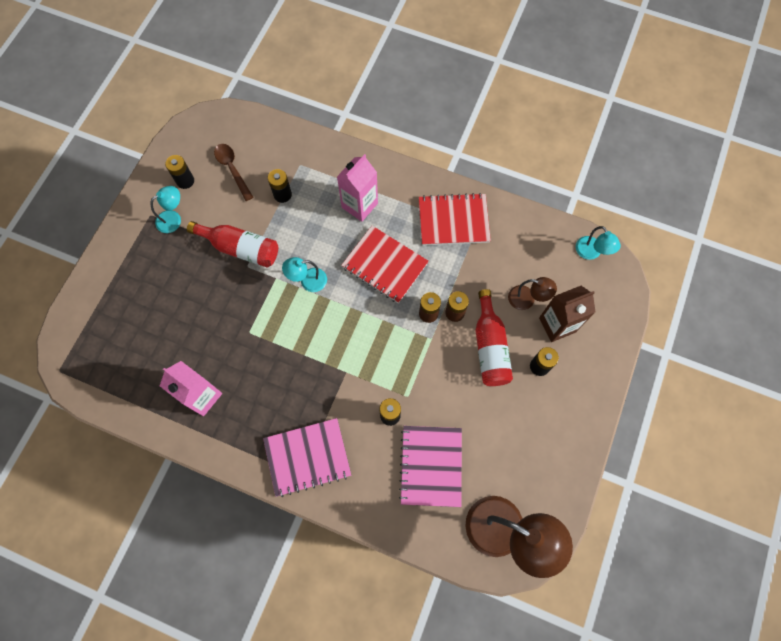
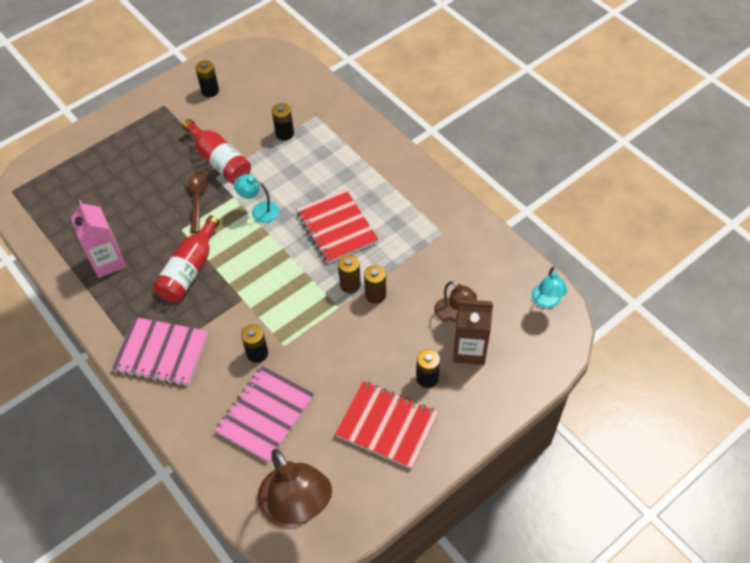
camera: 30 degrees right, 15 degrees down
(173, 218) = (180, 115): turquoise lamp -> none
(232, 169) = (255, 97): brown spoon -> brown spoon (198, 198)
(359, 205) = (347, 169): pink carton -> none
(453, 221) = (426, 217): red notebook -> red notebook (386, 425)
(490, 347) = (389, 339): red bottle -> red bottle (190, 270)

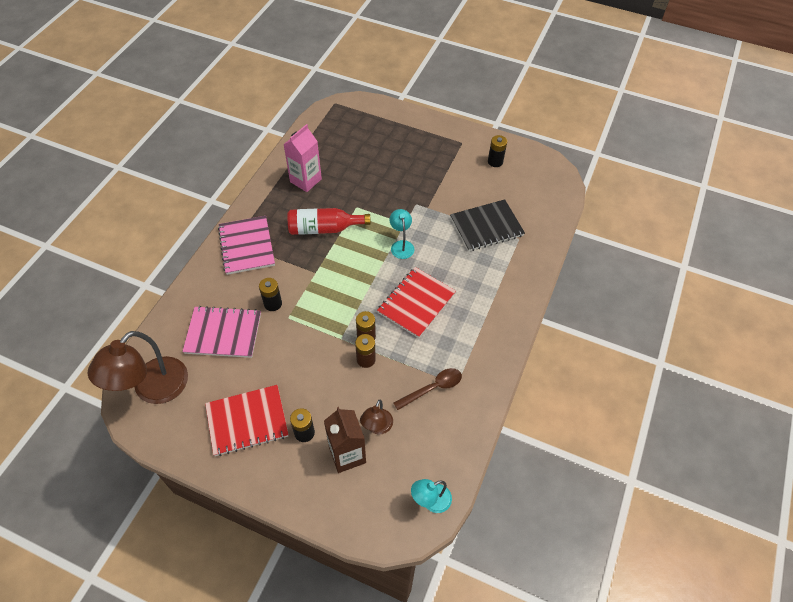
camera: 60 degrees right, 0 degrees up
(198, 198) = (389, 203): brown spoon -> brown spoon (433, 388)
(220, 161) = (432, 199): red bottle -> none
(284, 133) = (486, 226): black battery -> black notebook
(386, 425) = (247, 421): red notebook -> red notebook turned 75 degrees clockwise

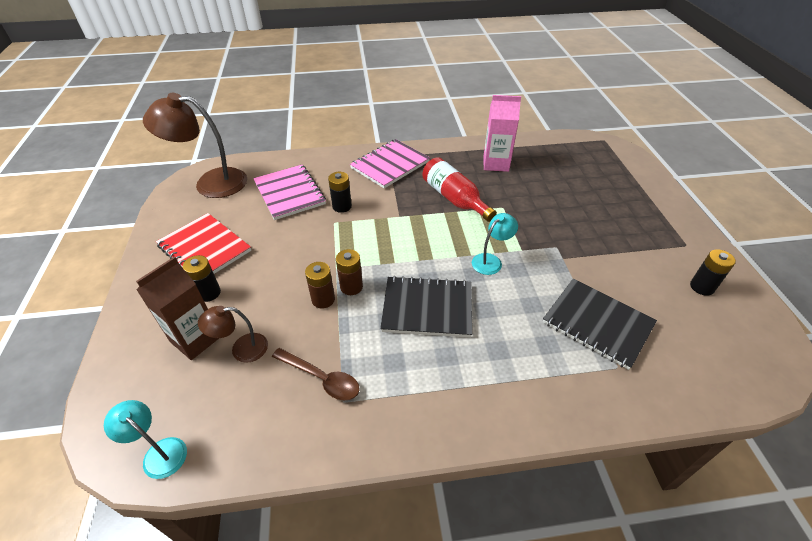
camera: 60 degrees right, 10 degrees down
(416, 303) = (427, 308): red notebook -> black notebook

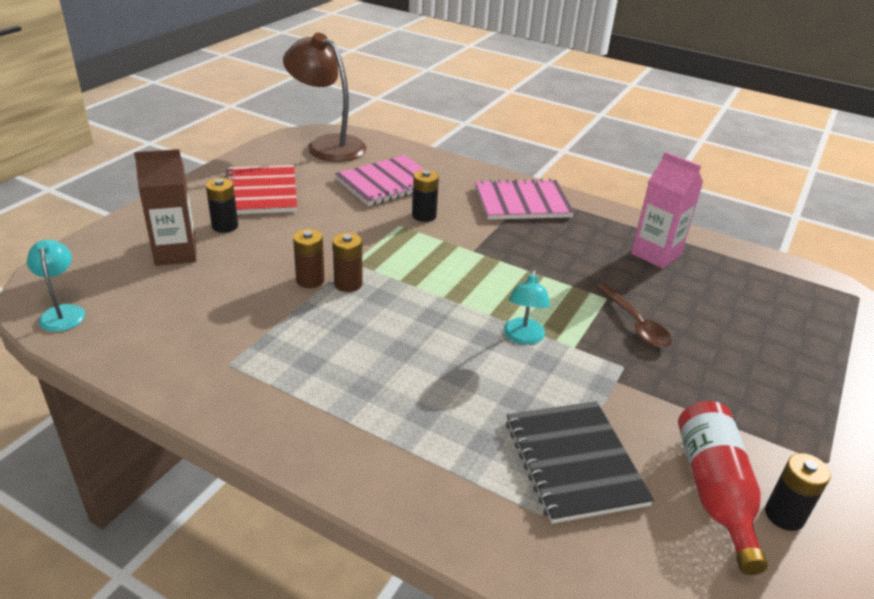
camera: 35 degrees right, 10 degrees down
(242, 349) = (200, 279): brown lamp -> none
(289, 193) = (387, 183): pink notebook -> pink notebook turned 45 degrees clockwise
(322, 379) = (233, 337): brown spoon -> brown spoon (635, 324)
(427, 308) = (398, 340): black notebook -> none
(454, 199) = (556, 264): red bottle -> red bottle (714, 491)
(491, 260) = (523, 337): turquoise lamp -> turquoise lamp turned 105 degrees clockwise

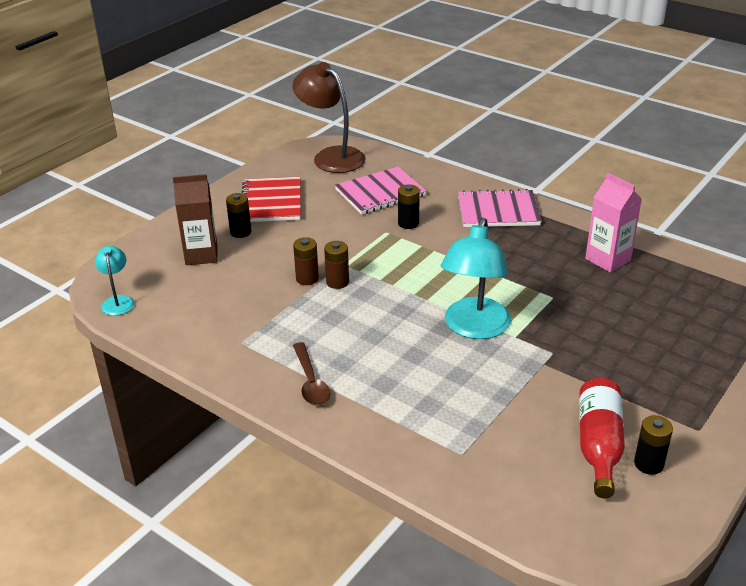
camera: 10 degrees right, 0 degrees up
(523, 337) = (474, 328): turquoise lamp -> turquoise lamp, size x1.96
(574, 462) = (494, 421): black notebook -> none
(635, 324) = (572, 319): brown spoon -> brown spoon (311, 382)

